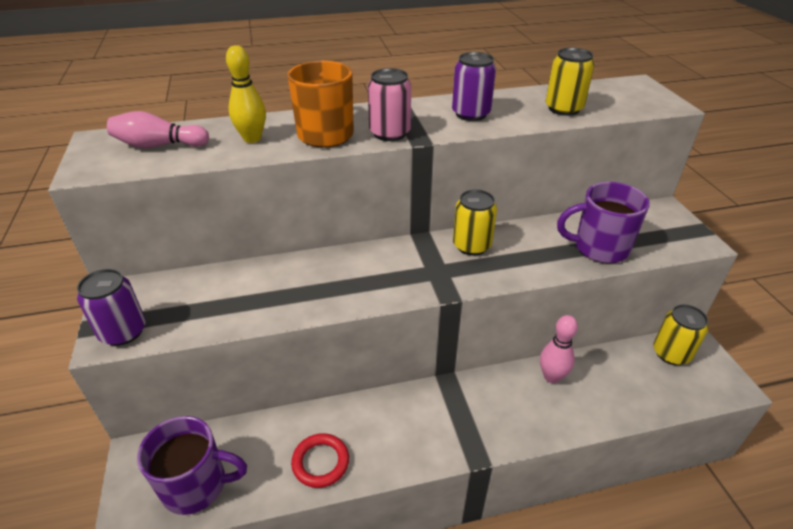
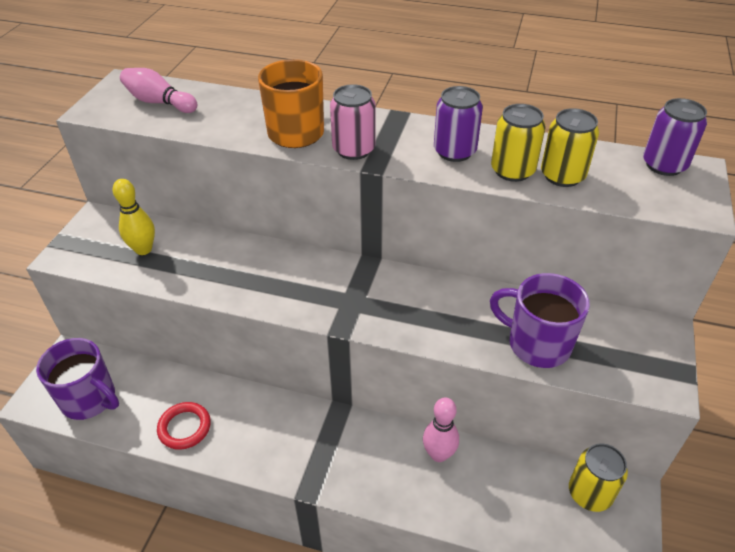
camera: 30 degrees right, 5 degrees up
(123, 332) = (77, 254): purple can -> purple can (664, 165)
(252, 138) = (233, 118): yellow bowling pin -> yellow bowling pin (143, 249)
(471, 245) = (407, 289): yellow can -> yellow can (512, 170)

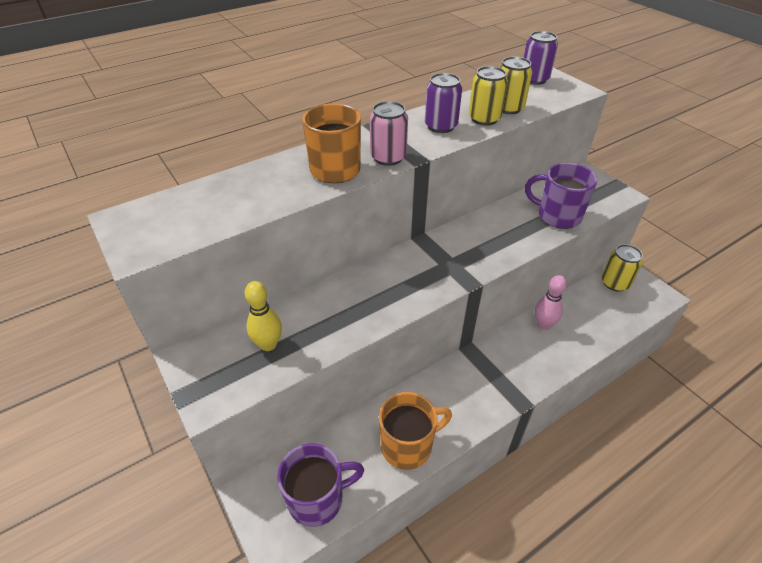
camera: 50 degrees left, 0 degrees up
(159, 102) = (189, 212): pink bowling pin -> none
(184, 427) = (408, 446): red ring -> orange mug
(537, 344) = (558, 216): purple mug -> purple mug turned 45 degrees clockwise

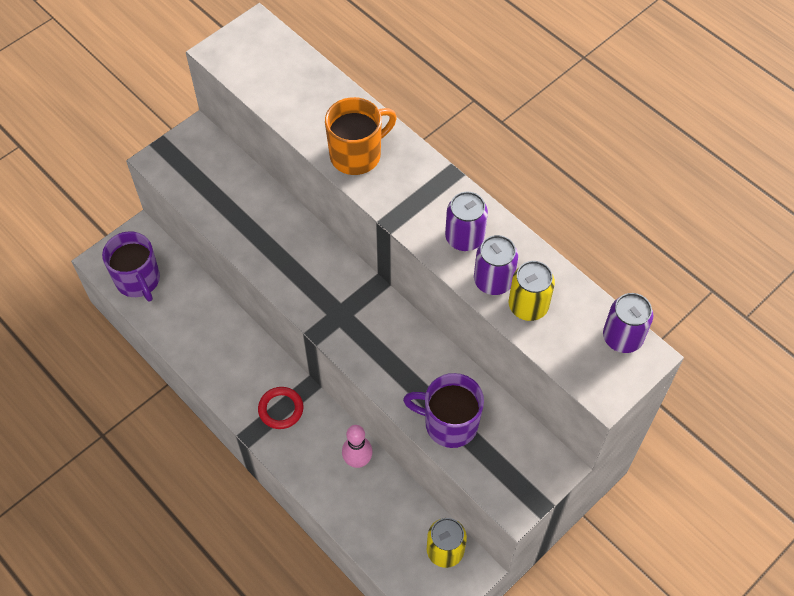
camera: 80 degrees right, 15 degrees up
(268, 344) = (216, 184): yellow bowling pin -> none
(388, 157) = (387, 196): pink can -> none
(408, 446) = (192, 340): orange mug -> none
(484, 119) = (493, 280): yellow can -> purple can
(493, 374) = (281, 409): none -> red ring
(558, 216) = (449, 423): purple mug -> purple mug turned 90 degrees counterclockwise

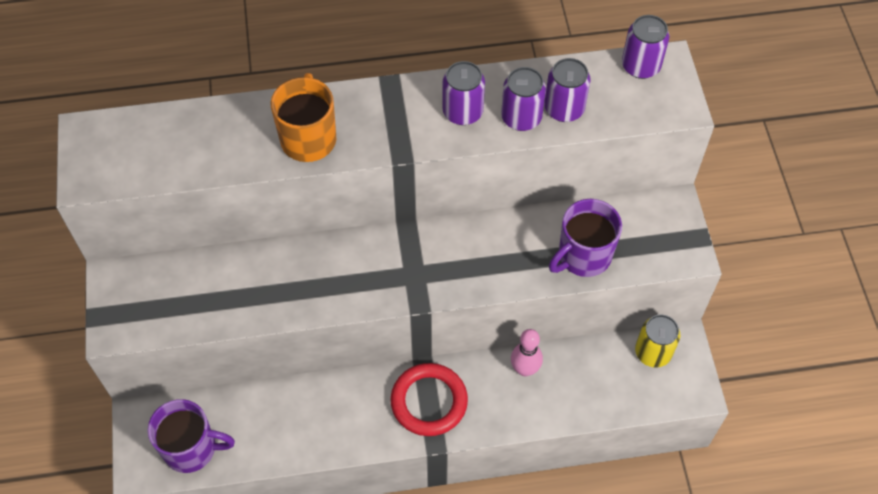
camera: 55 degrees left, 0 degrees up
(281, 409) = (429, 401): red ring -> red ring, size x1.56
(528, 306) = (564, 109): yellow can -> purple can

